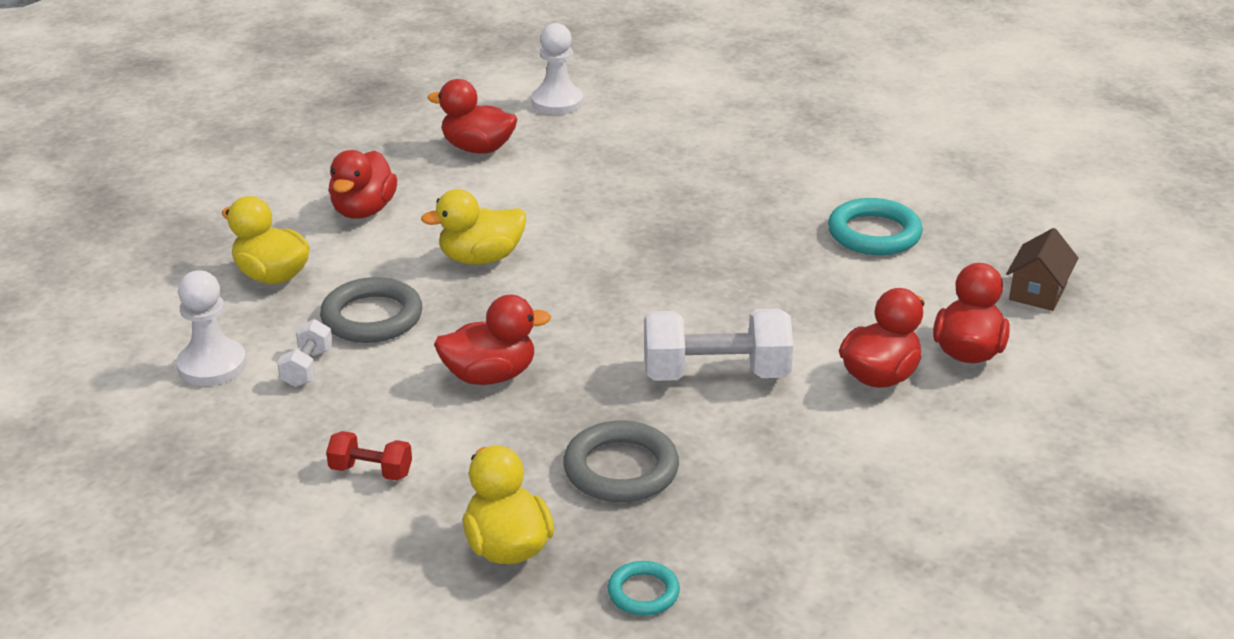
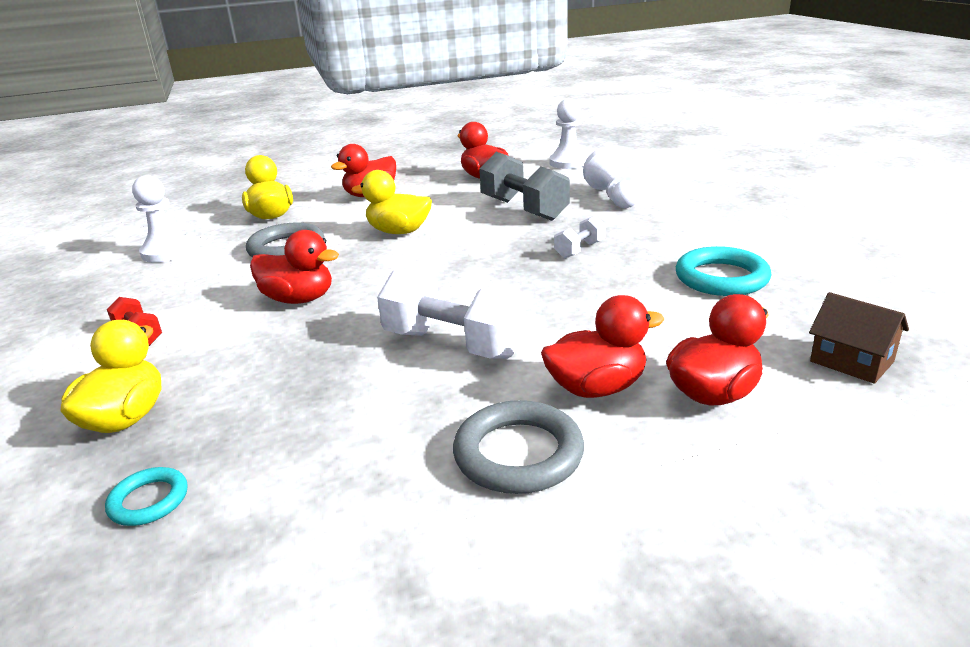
camera: 35 degrees right, 5 degrees down
(307, 368) = (208, 266): white dumbbell -> white dumbbell (580, 250)
(589, 190) = (524, 209): none -> grey dumbbell
(621, 469) = (285, 390): grey ring -> grey ring (518, 454)
(670, 150) = (613, 197): none -> white pawn
(1037, 292) = (851, 361): brown house -> brown house turned 75 degrees clockwise

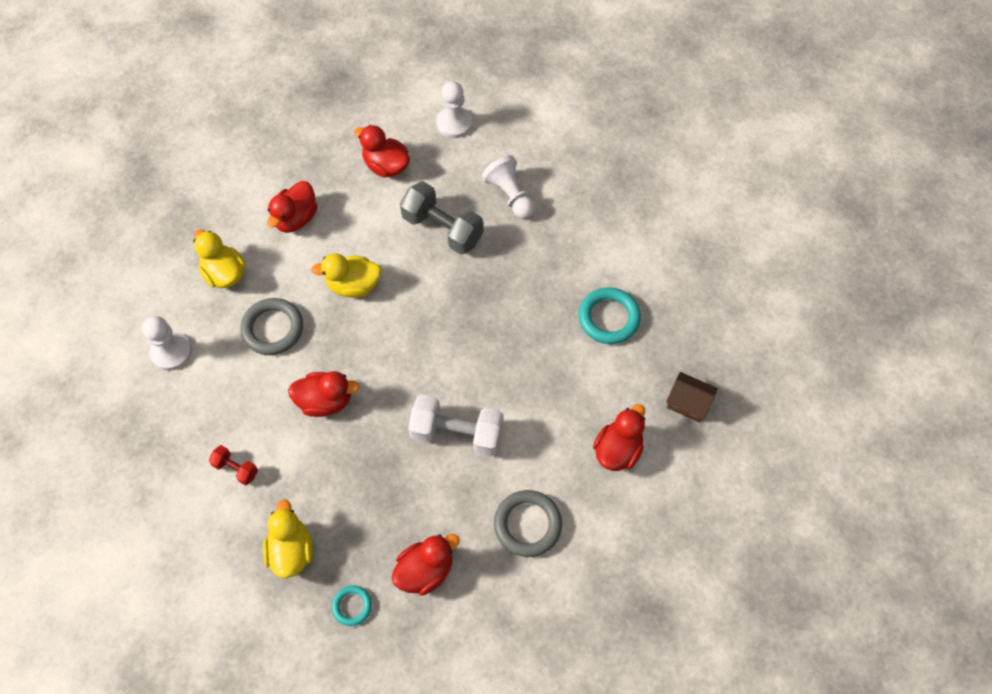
camera: 20 degrees left, 35 degrees up
(580, 250) = (505, 293): white dumbbell -> none
(597, 388) = (554, 459): red duck -> red duck (425, 570)

